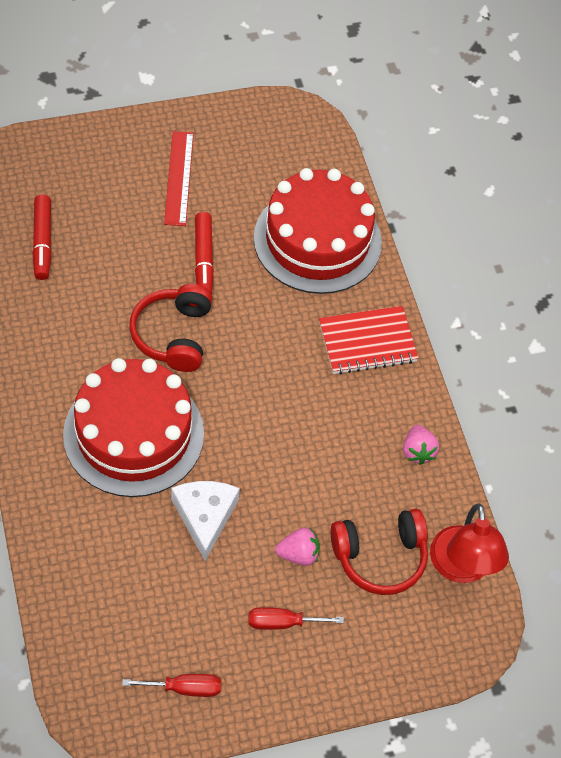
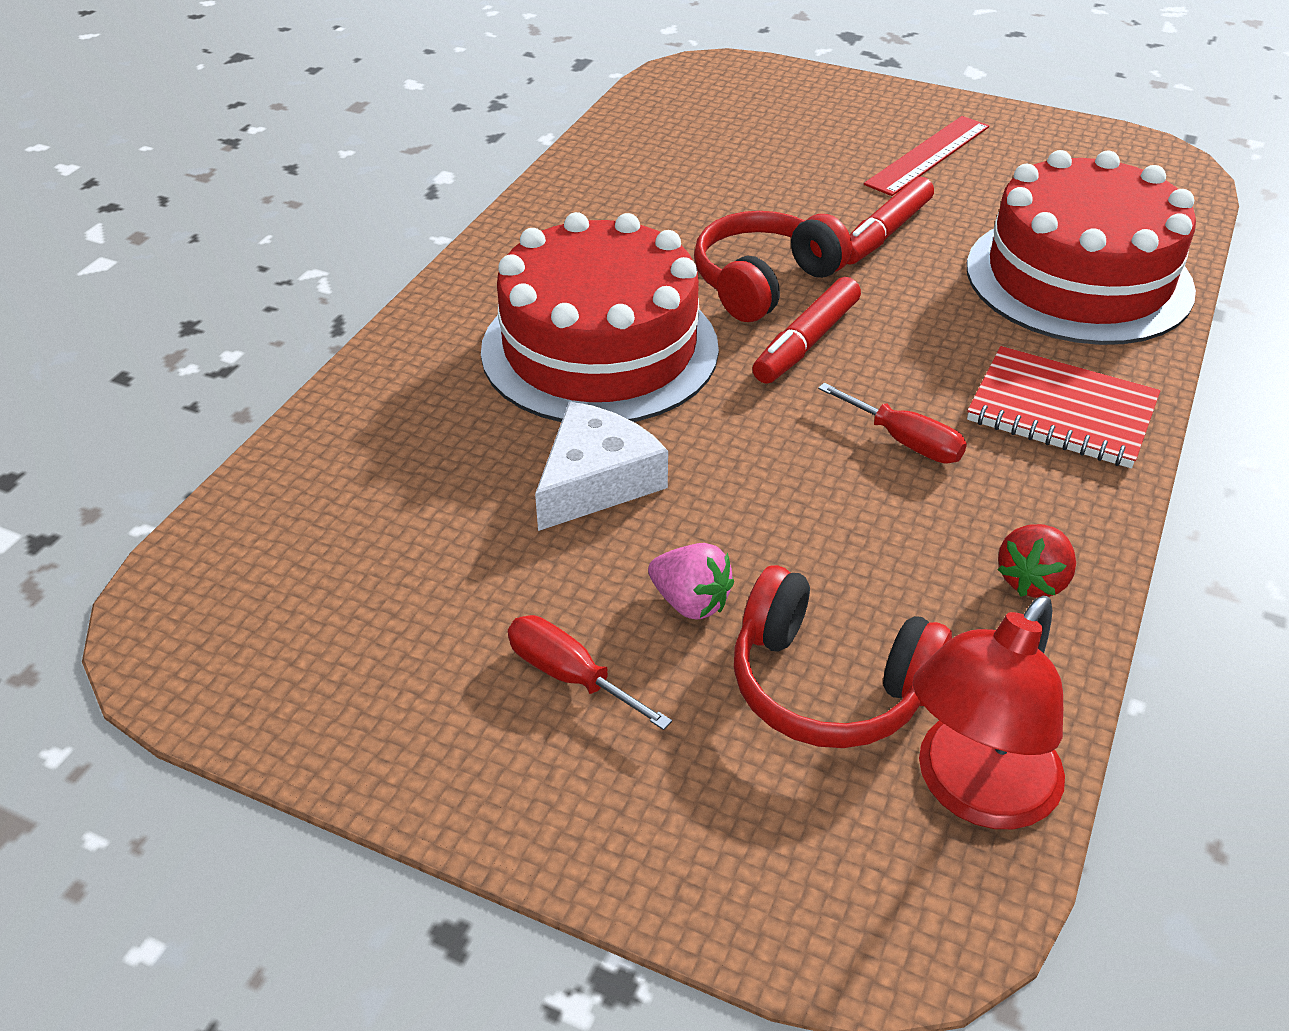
camera: 45 degrees right, 15 degrees down
(42, 242) = (691, 144): red marker -> red marker (806, 342)
(184, 688) = (327, 667): red screwdriver -> red screwdriver (905, 441)
(417, 451) = (1032, 580): pink strawberry -> red strawberry

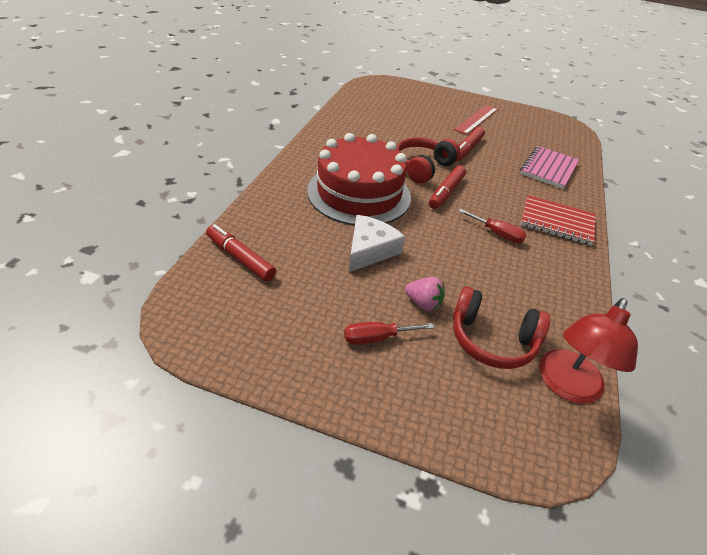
camera: 10 degrees left, 0 degrees up
(310, 500) = (240, 258): none -> red marker
(569, 675) = (376, 338): red screwdriver -> red screwdriver turned 45 degrees counterclockwise
(1032, 580) = (565, 292): red strawberry -> none
(1078, 278) = (548, 169): red cake -> pink notebook

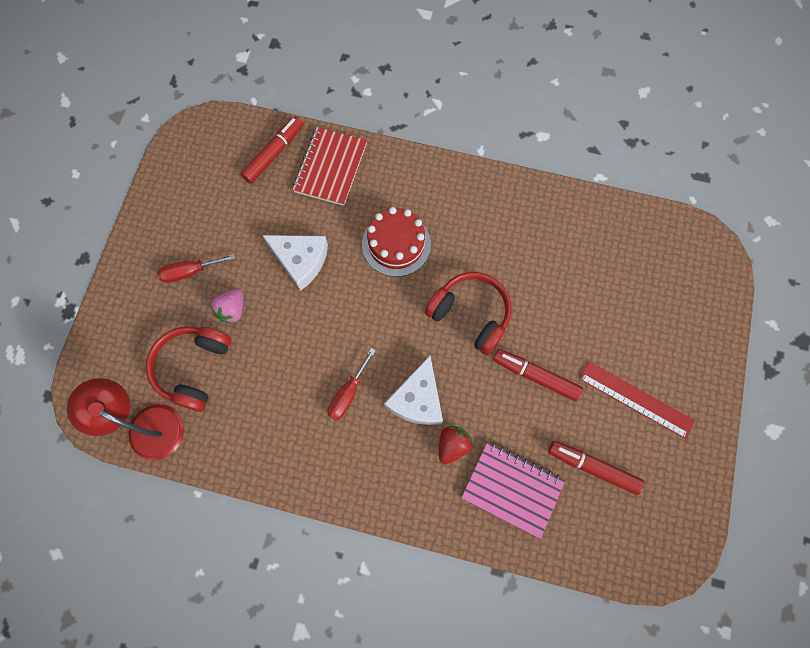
camera: 90 degrees right, 30 degrees up
(359, 193) = (396, 244): red cake -> red cake, size x0.59
(376, 338) = (190, 272): red screwdriver -> red screwdriver turned 90 degrees counterclockwise
(446, 192) = (420, 341): red marker -> red marker (593, 467)
(494, 199) = (417, 399): none -> white cheese
(526, 188) = (452, 445): none -> red strawberry
(556, 222) = (384, 471): red notebook -> red notebook (330, 168)

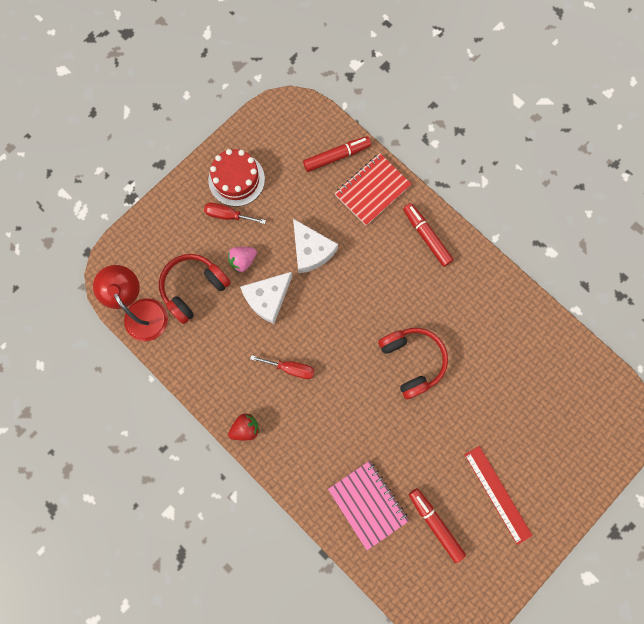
camera: 30 degrees right, 5 degrees up
(348, 393) = (290, 368): red screwdriver -> red screwdriver turned 135 degrees counterclockwise
(396, 244) = (388, 277): red cake -> red cake (236, 179)
(417, 399) = (337, 401): white cheese -> white cheese (268, 298)
(452, 445) = (343, 448): red strawberry -> red strawberry (245, 428)
(536, 376) = (433, 434): red marker -> red marker (426, 237)

